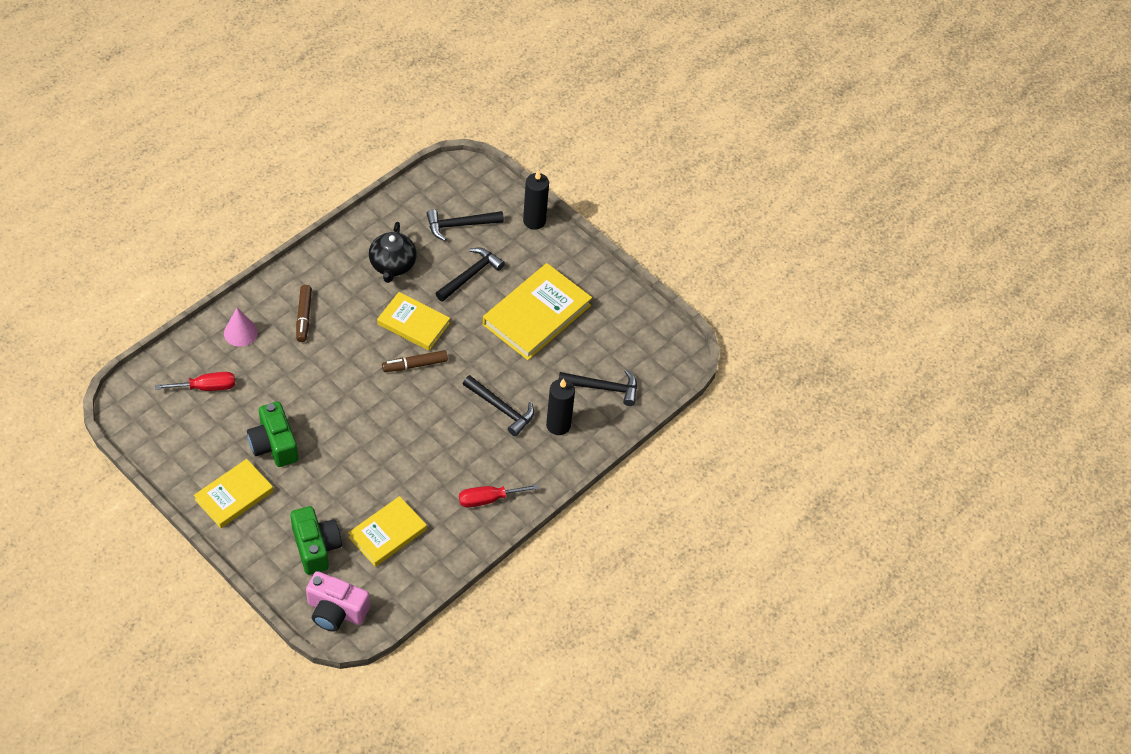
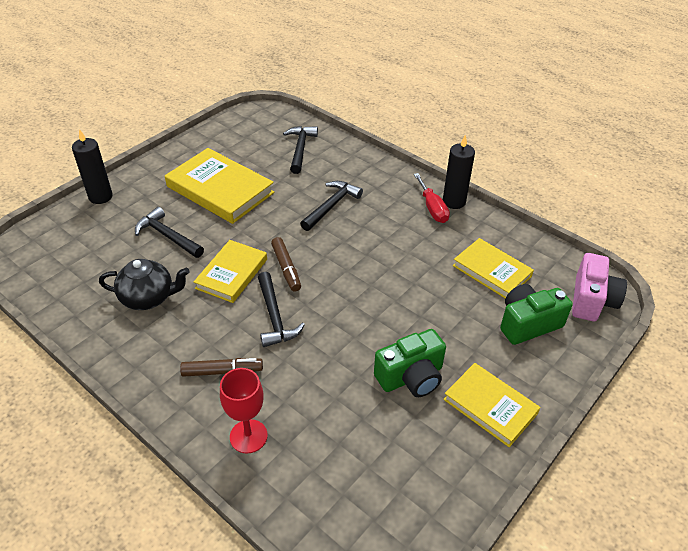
camera: 90 degrees left, 10 degrees down
(206, 387) = (340, 462): red screwdriver -> none
(240, 332) = (248, 436): pink cone -> red goblet
(460, 225) = (97, 248): black hammer -> black hammer (274, 316)
(558, 425) = (343, 172): black candle -> black candle (454, 202)

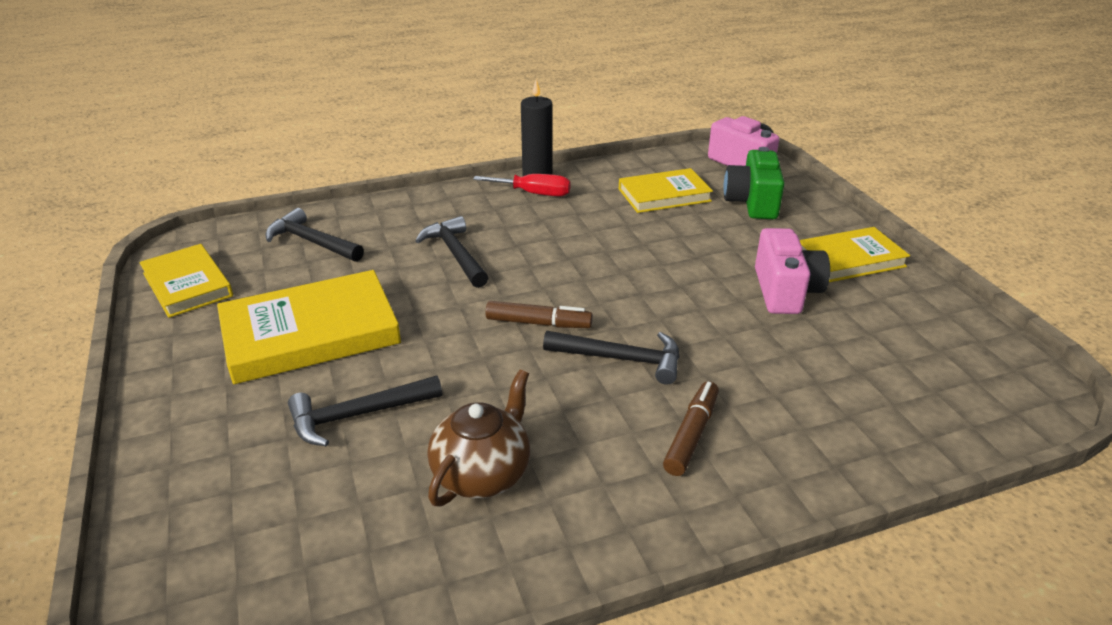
camera: 60 degrees left, 10 degrees down
(100, 197) = (158, 472): black candle -> none
(148, 298) = (482, 474): black teapot -> brown teapot
(232, 274) = (506, 373): yellow book -> yellow book (187, 285)
(248, 436) = (819, 442): red goblet -> none
(411, 377) = (785, 291): green camera -> pink camera

